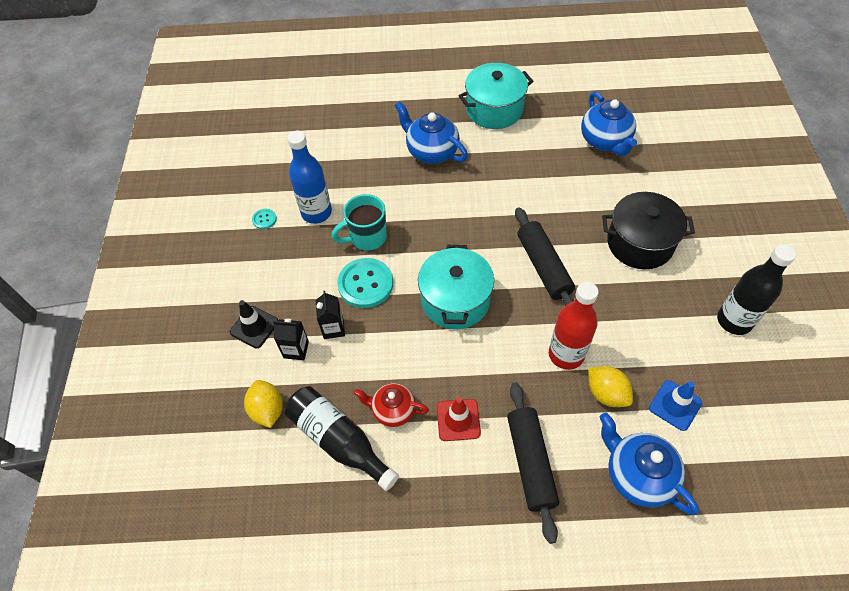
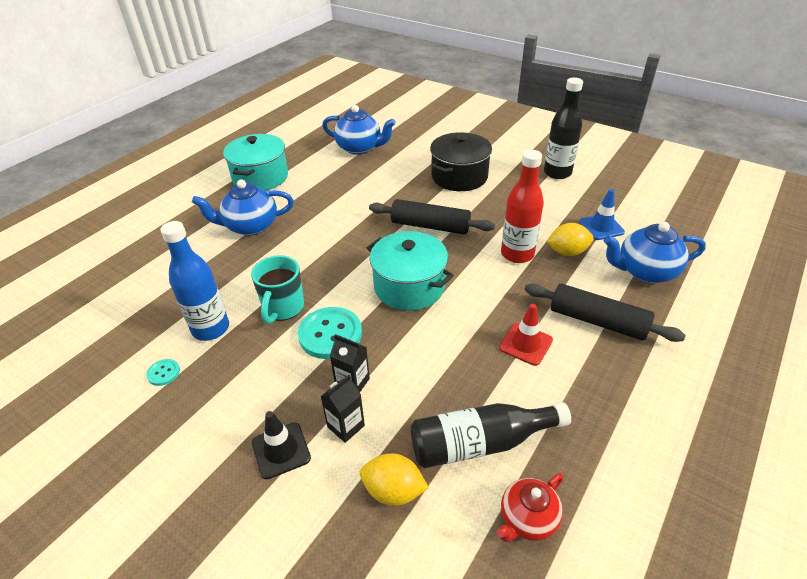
camera: 55 degrees left, 15 degrees down
(393, 410) = (480, 383): red teapot -> red teapot (527, 519)

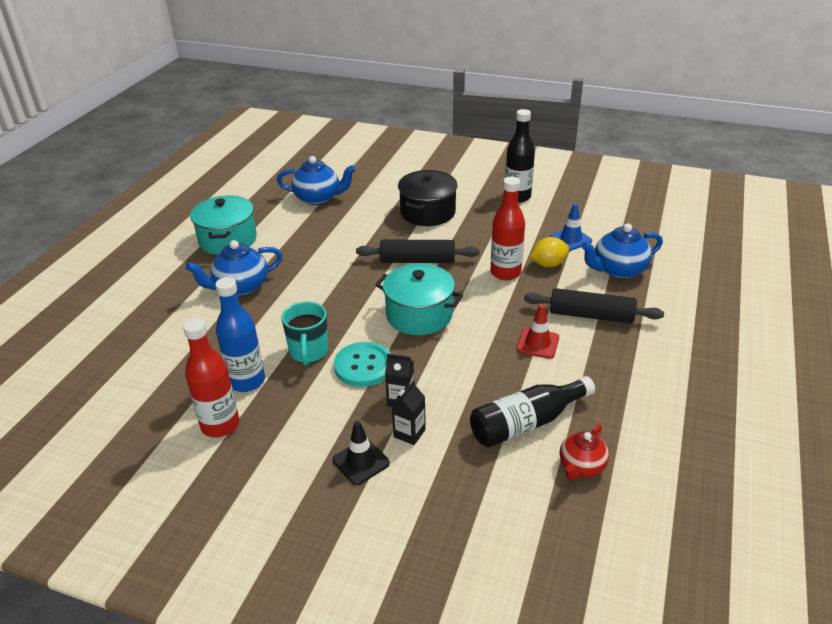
camera: 15 degrees left, 5 degrees down
(163, 373) = (220, 425): turquoise button -> red bottle
(393, 491) = (469, 470): yellow lemon -> none

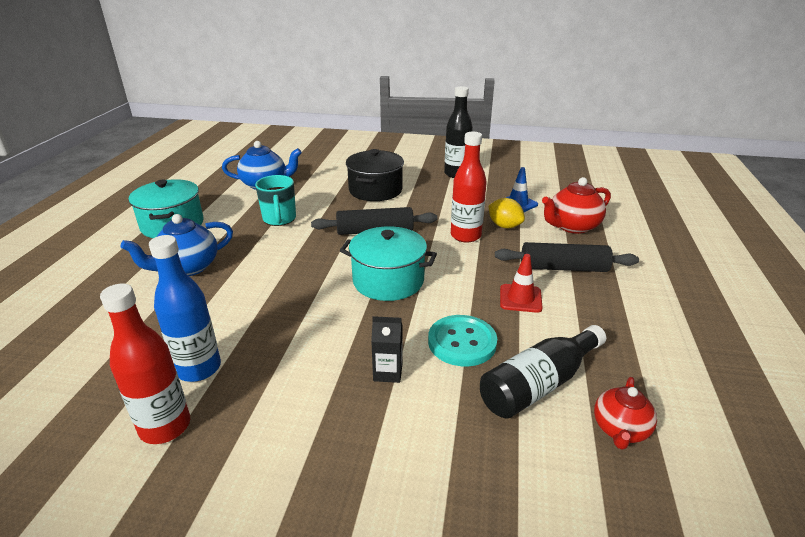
camera: 10 degrees left, 5 degrees down
(309, 352) = (271, 329): turquoise mug -> turquoise mug (279, 219)
(361, 462) = (354, 455): black traffic cone -> none
(363, 366) = (337, 338): turquoise button -> turquoise button (462, 342)
(409, 433) = (407, 411): black carton -> none
(548, 264) = (504, 226): yellow lemon -> yellow lemon turned 75 degrees clockwise
(618, 270) = (572, 226): blue teapot -> red teapot

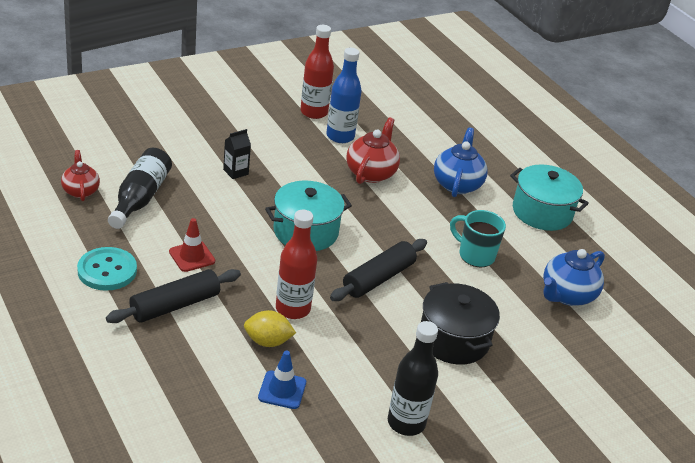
camera: 135 degrees right, 5 degrees up
(462, 342) = (208, 206): turquoise button -> turquoise button (107, 271)
(572, 226) = (197, 374): red teapot -> red teapot (371, 173)

